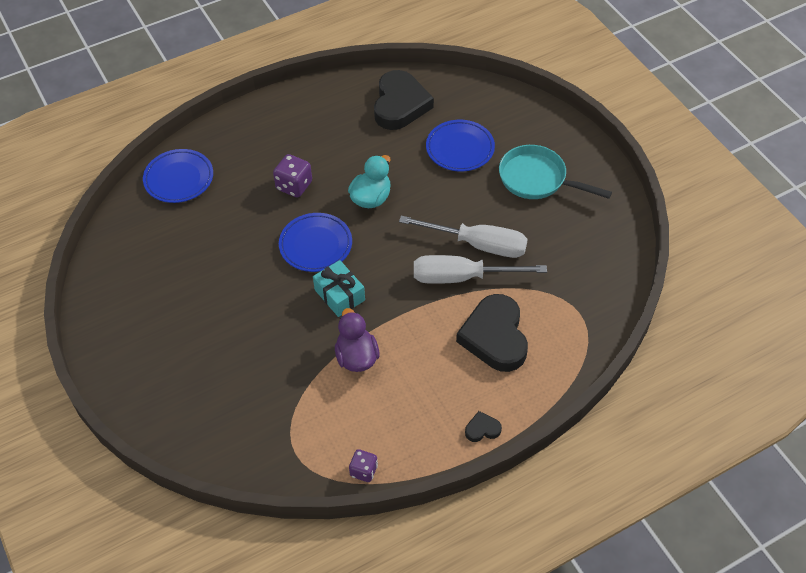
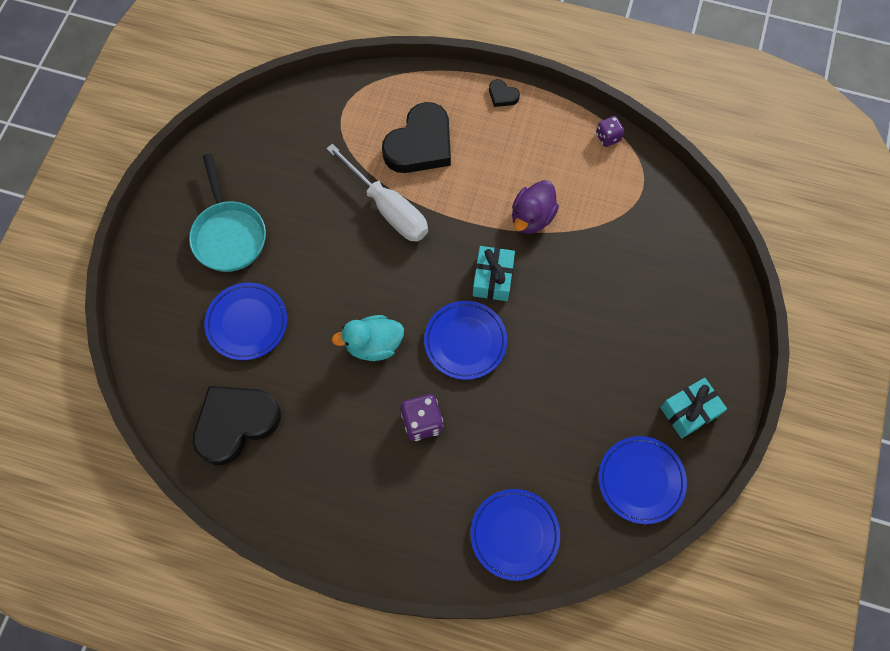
camera: 135 degrees left, 15 degrees up
(122, 326) = (689, 411): none -> turquoise gift
(123, 262) = (641, 480): none -> blue plate
(478, 244) = (344, 223): white screwdriver -> none

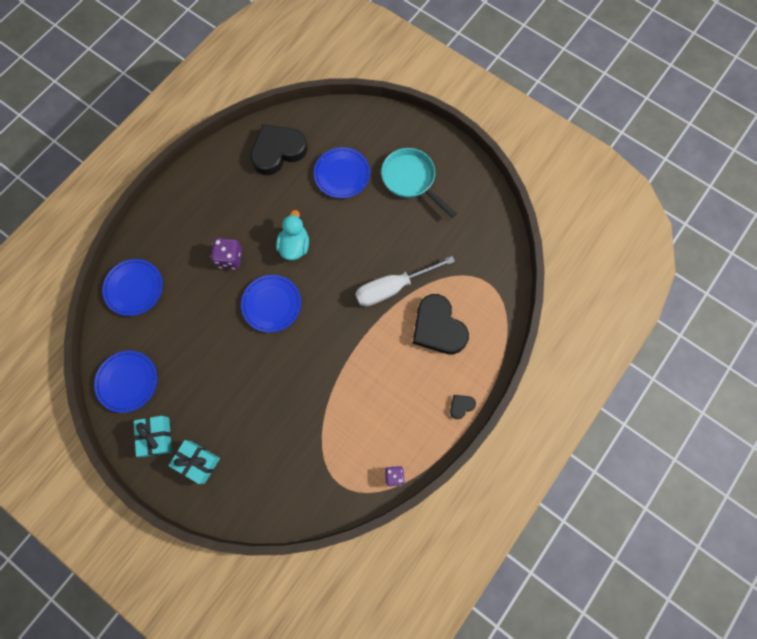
camera: 110 degrees right, 5 degrees up
(228, 234) = (411, 180): turquoise pan -> turquoise pan turned 45 degrees clockwise
(235, 423) = (278, 151): black heart -> black heart turned 105 degrees counterclockwise
(493, 278) = (310, 340): turquoise gift -> turquoise gift (197, 462)
(532, 217) = (347, 387): purple duck -> none

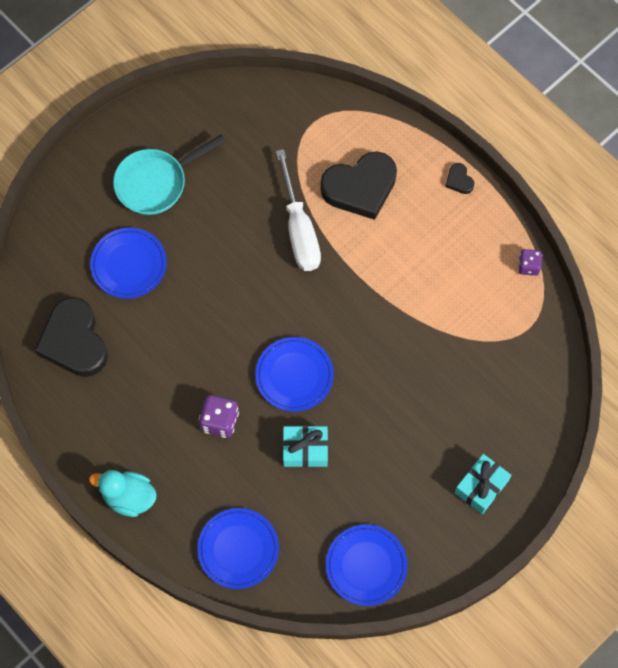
camera: 80 degrees left, 5 degrees down
(156, 437) = (443, 534): turquoise gift -> turquoise gift (305, 449)
(294, 246) = (218, 337): turquoise duck -> turquoise duck (129, 497)

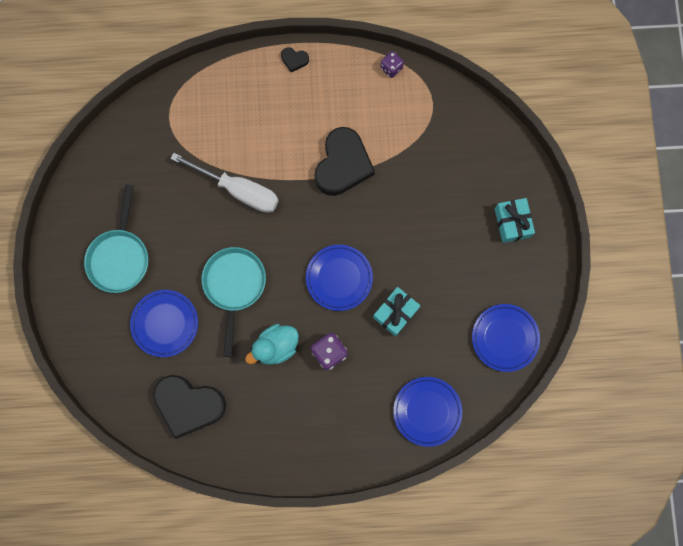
camera: 50 degrees left, 10 degrees up
(129, 497) = (332, 455): turquoise duck -> turquoise duck (276, 347)
(210, 294) = (234, 286): none -> turquoise pan
(360, 187) = (243, 126): black heart -> black heart (343, 164)

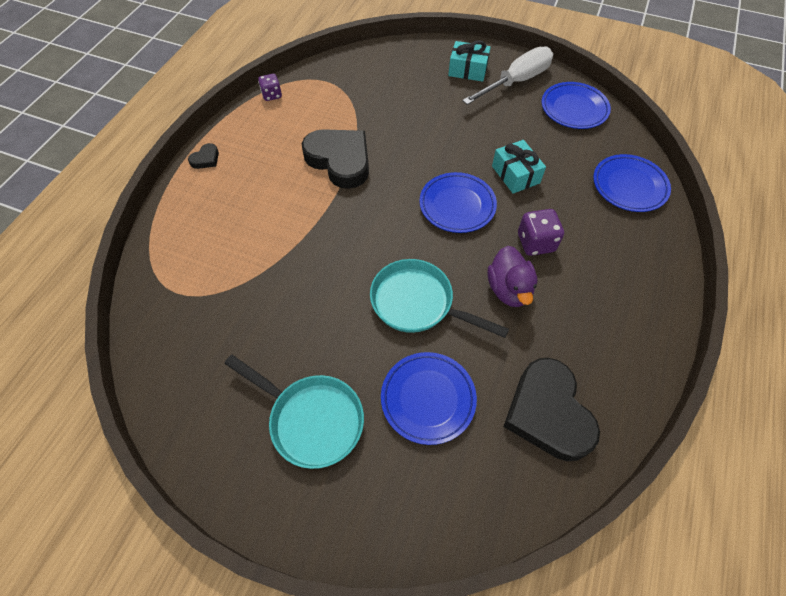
camera: 65 degrees left, 20 degrees down
(189, 405) = (548, 413): black heart -> black heart turned 120 degrees clockwise
(238, 190) = (308, 257): white screwdriver -> white screwdriver (516, 81)
(276, 347) = (509, 289): turquoise duck -> purple duck

